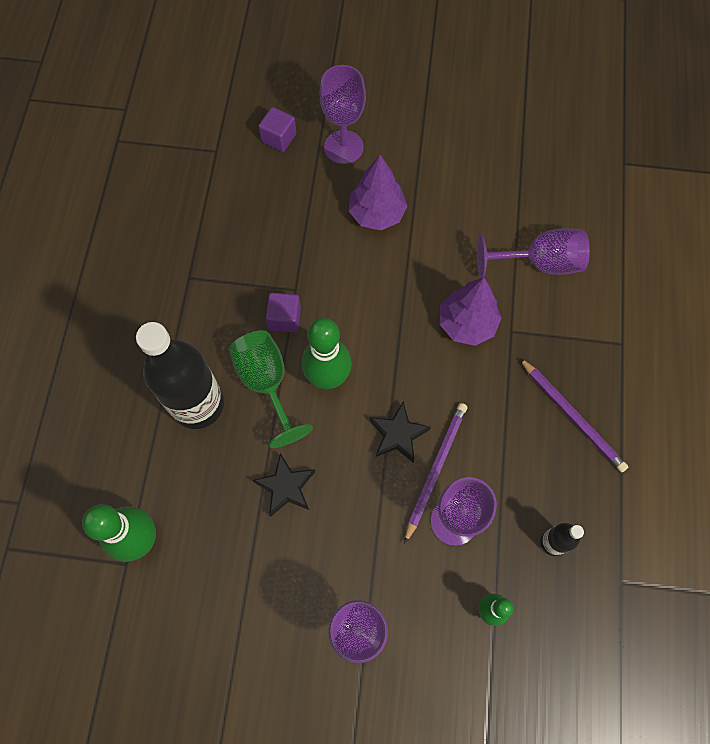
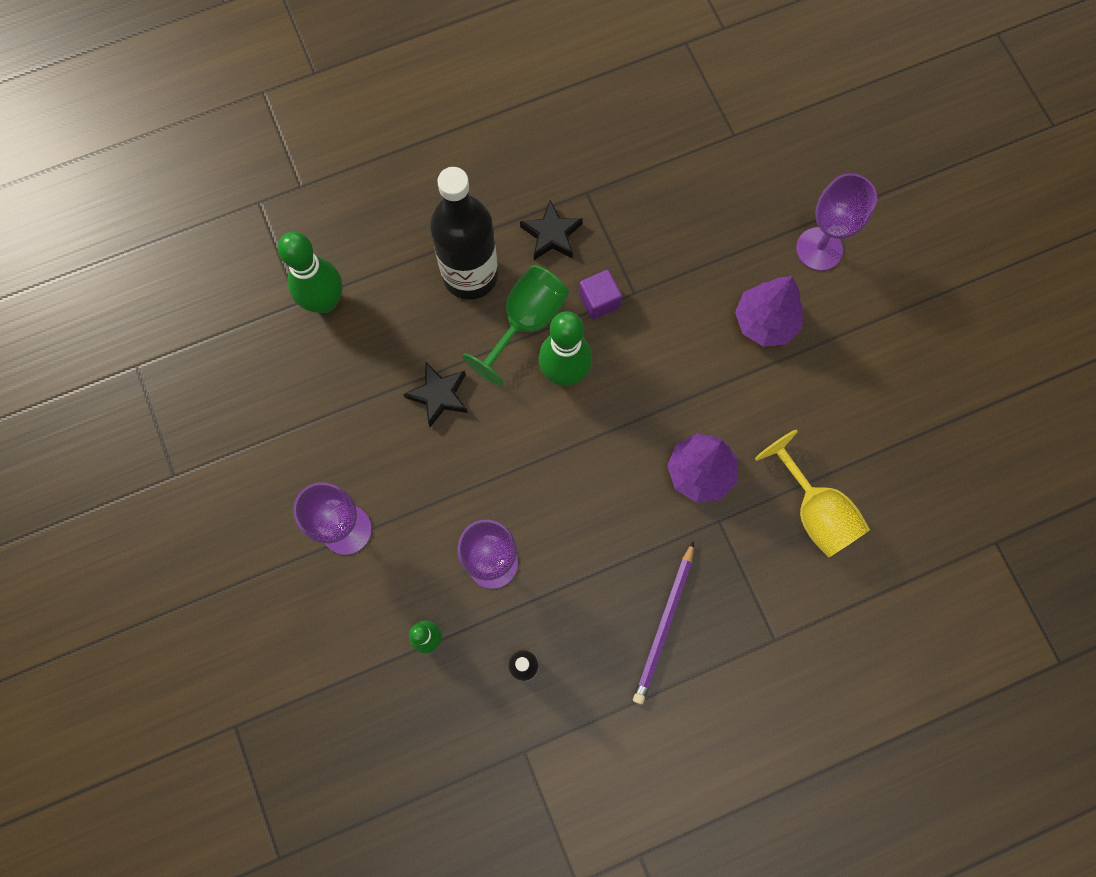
camera: 60 degrees right, 5 degrees up
(279, 138) = (787, 183): purple cube -> none
(398, 434) = (546, 467): black star -> black star (551, 234)
(435, 470) = (532, 520): purple pencil -> none
(539, 263) = (814, 511): purple goblet -> yellow goblet

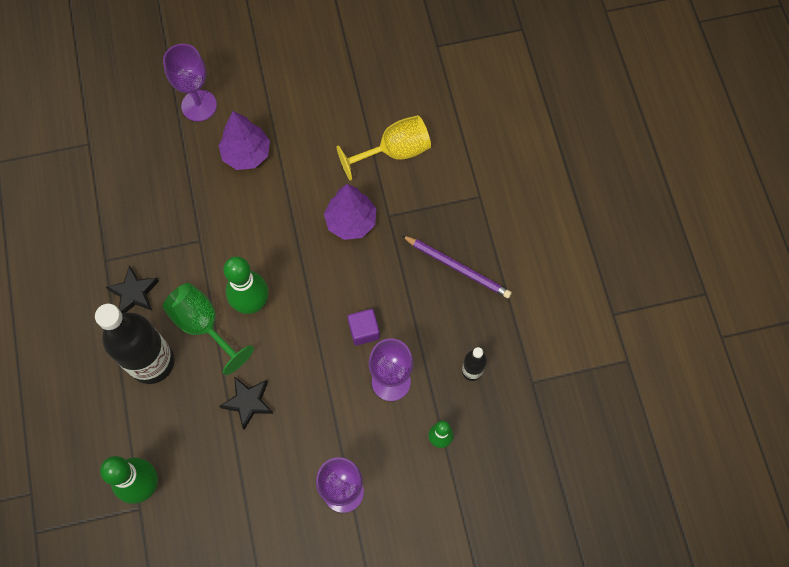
camera: 80 degrees left, 5 degrees down
(599, 301) = (199, 267): purple cube -> purple cube (364, 331)

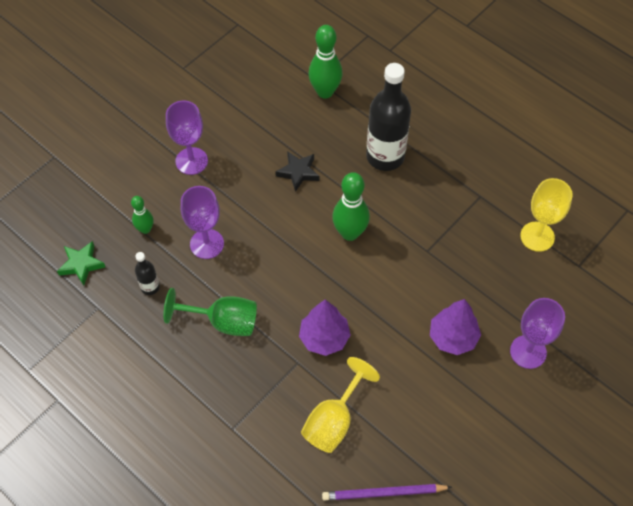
camera: 145 degrees right, 10 degrees down
(96, 190) = (537, 236): none -> yellow goblet
(134, 293) = (439, 188): black star -> none
(203, 325) = (371, 198): green goblet -> green goblet (223, 321)
(364, 331) = (252, 265): purple cube -> none
(457, 267) = (212, 356): purple pencil -> purple pencil (384, 493)
(524, 440) = (81, 264): none -> green star

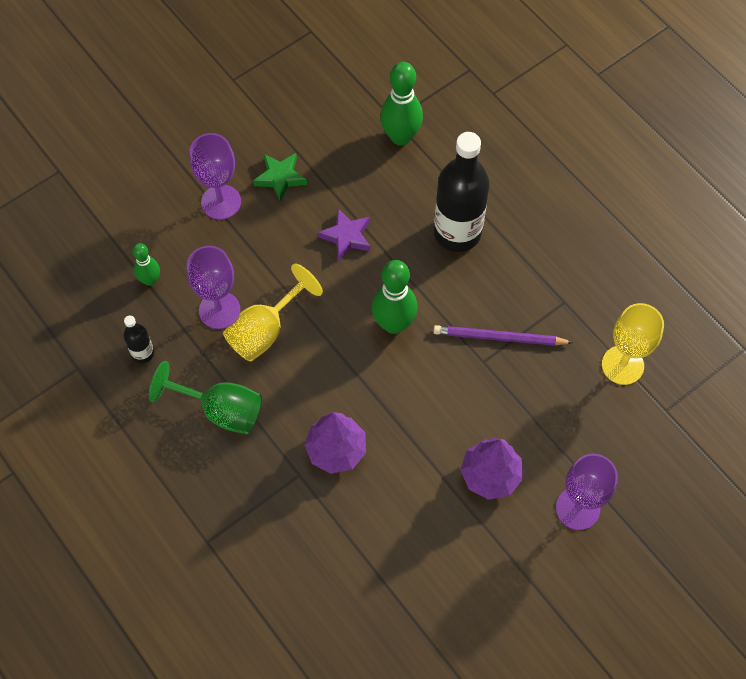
camera: 10 degrees right, 5 degrees up
(81, 264) = (67, 312): green star -> green star (280, 178)
(298, 172) = (346, 236): black star -> purple star
(334, 420) = (327, 552): yellow goblet -> yellow goblet (265, 330)
(384, 493) = (368, 649): purple pencil -> purple pencil (499, 338)

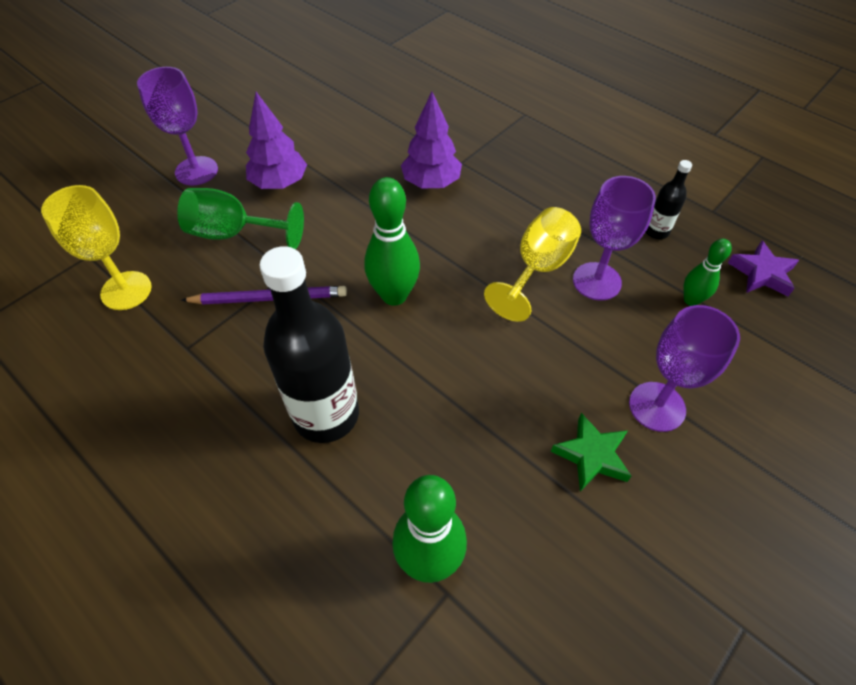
camera: 170 degrees right, 10 degrees down
(220, 410) = (554, 197): green goblet -> green goblet (234, 233)
(346, 236) = (474, 386): purple star -> purple star (762, 273)

